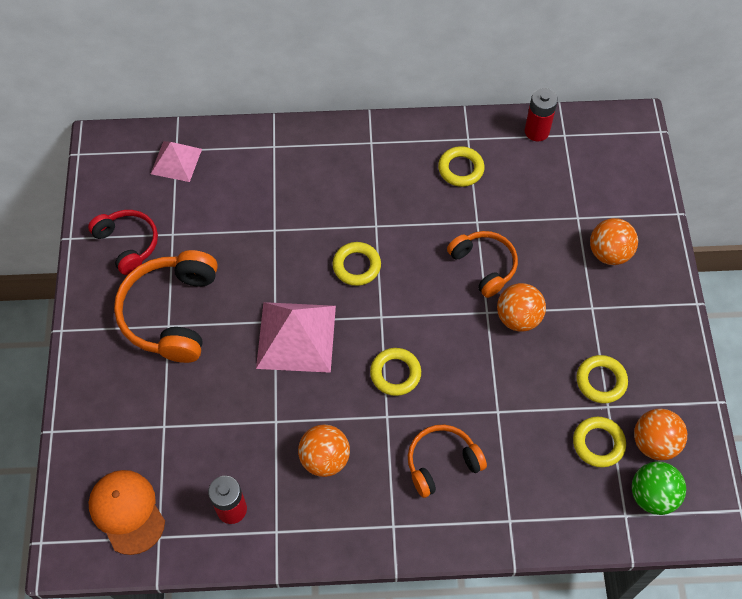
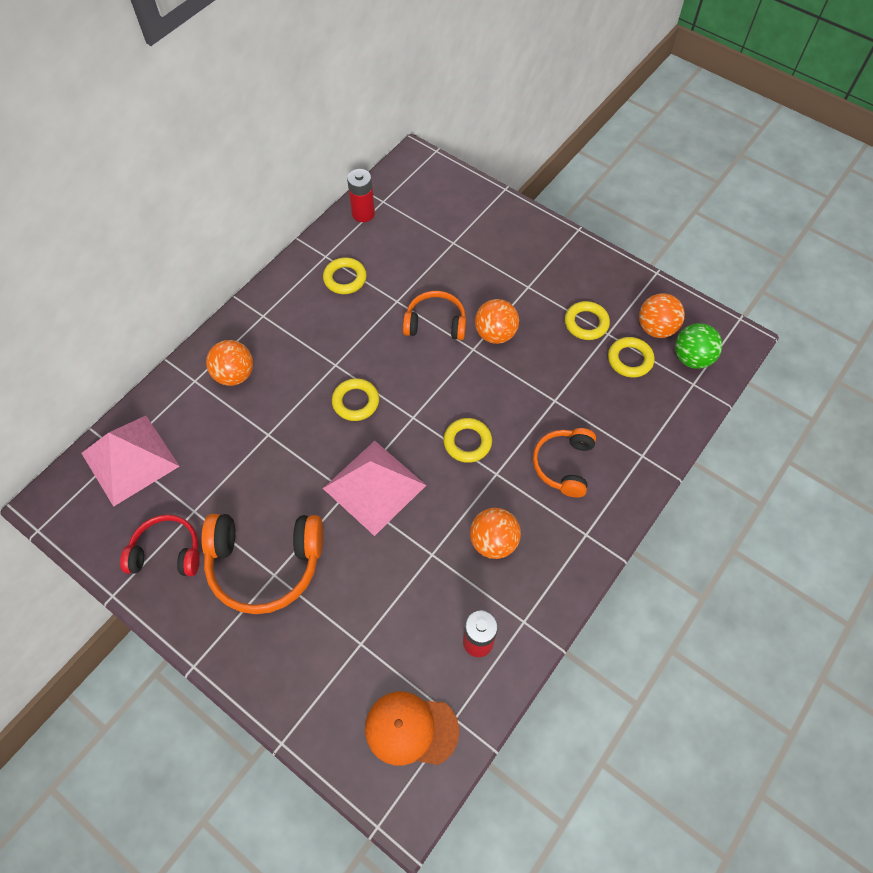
camera: 50 degrees left, 0 degrees up
(171, 313) = (265, 564): orange headphones -> orange headphones turned 45 degrees counterclockwise
(176, 161) = (130, 459): pink pyramid -> pink pyramid, size x1.65
(609, 253) = (497, 246): orange ball -> orange ball (234, 374)

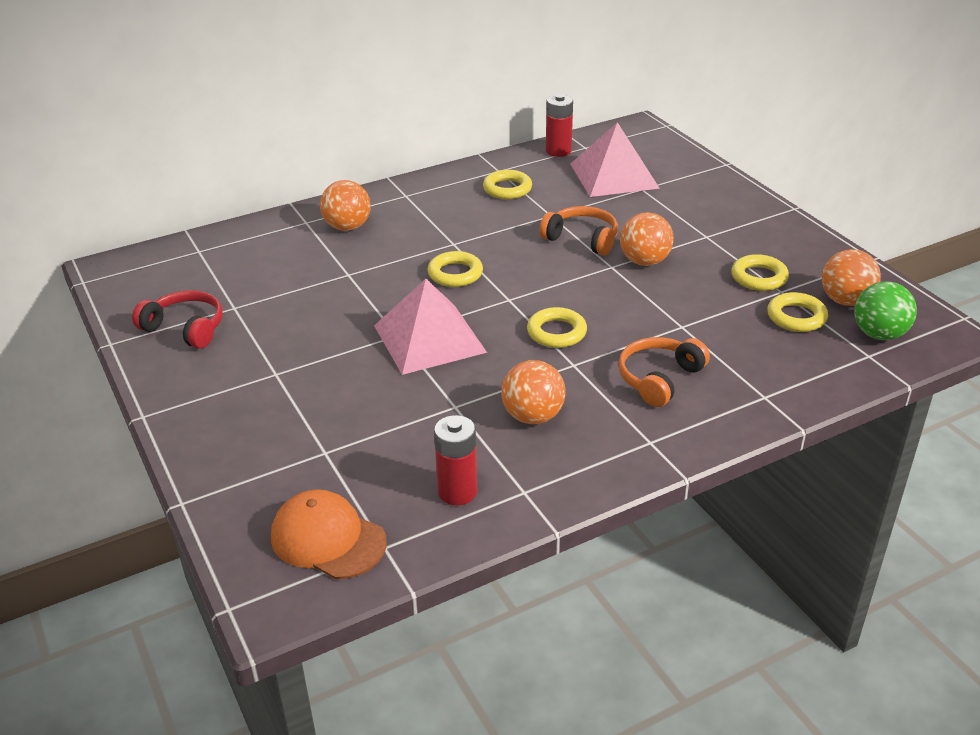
camera: 25 degrees right, 25 degrees down
(130, 459) = (203, 258): pink pyramid -> pink pyramid (613, 175)
(265, 564) = (273, 363): orange headphones -> none

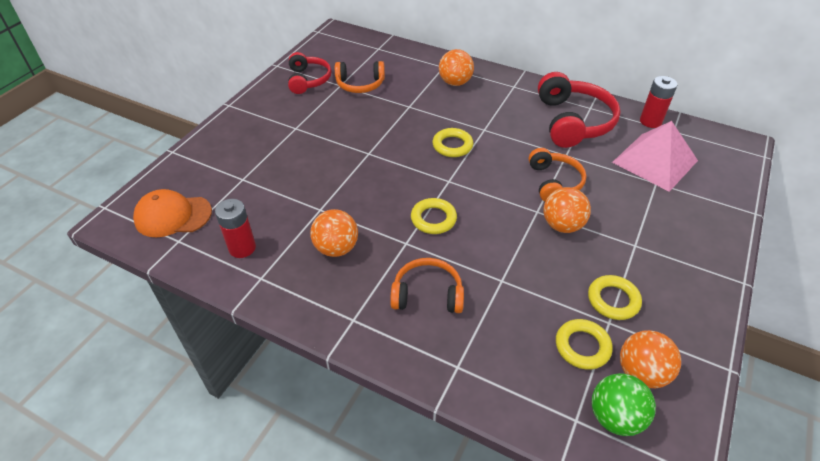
camera: 55 degrees right, 10 degrees up
(255, 292) = (360, 84): none -> orange headphones
(328, 539) = (173, 216): orange cap -> orange cap turned 90 degrees counterclockwise
(429, 338) = (376, 167): pink pyramid -> none
(507, 189) = (573, 121): yellow ring -> red headphones

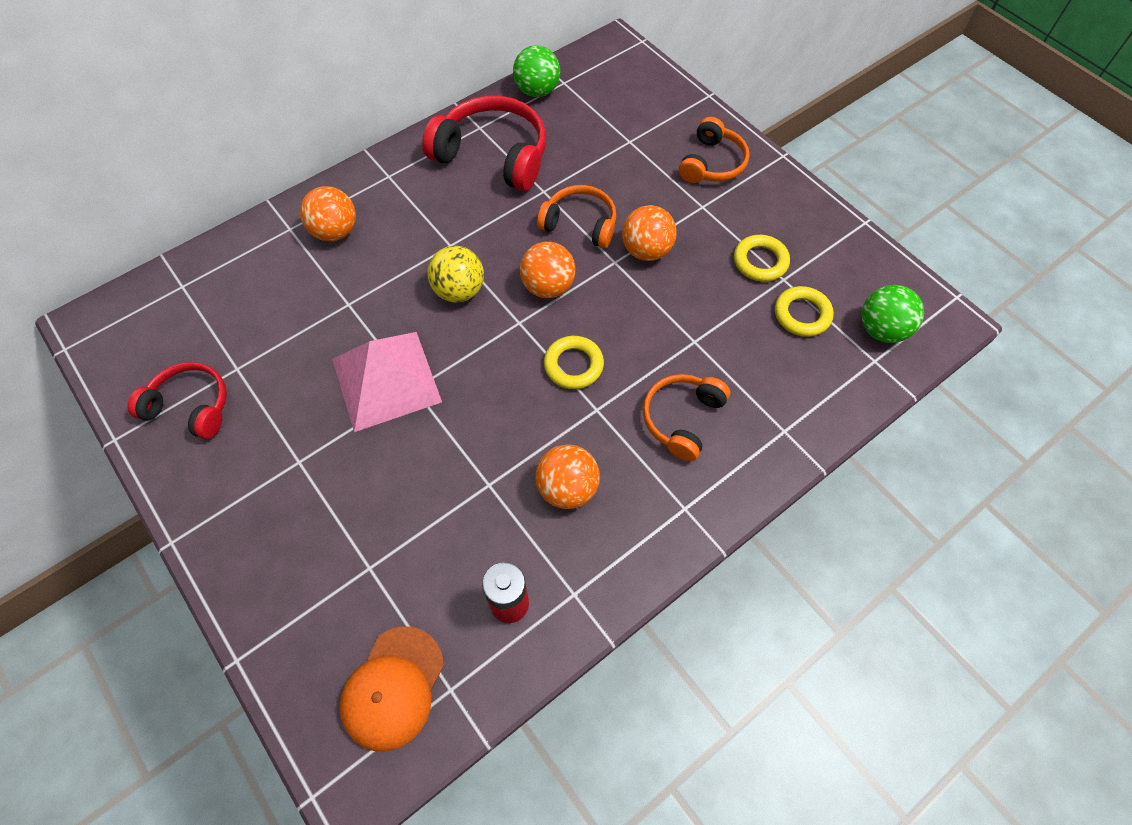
camera: 65 degrees left, 15 degrees up
(360, 84) = (255, 342): orange headphones -> orange headphones (712, 163)
(452, 145) = (459, 290): yellow ring -> yellow ball
(641, 372) = (845, 285): orange ball -> orange ball (548, 287)
(650, 121) = (537, 91): red battery -> green ball
(654, 161) = (599, 124): pink pyramid -> pink pyramid (386, 380)

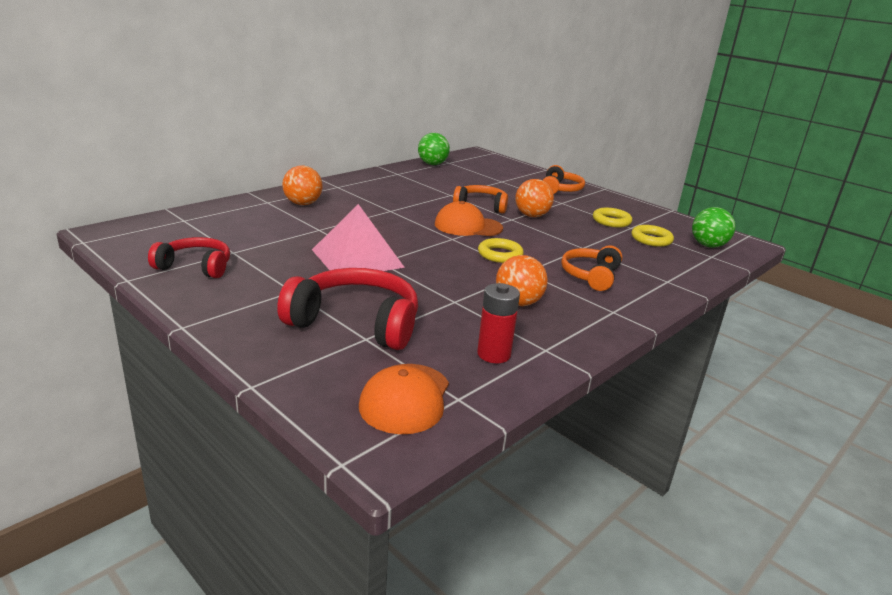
camera: 10 degrees left, 35 degrees down
(459, 290) = (403, 226): yellow ball -> none
(493, 155) = (410, 182): red headphones -> red headphones (356, 323)
(548, 287) = (468, 226): orange ball -> orange cap

